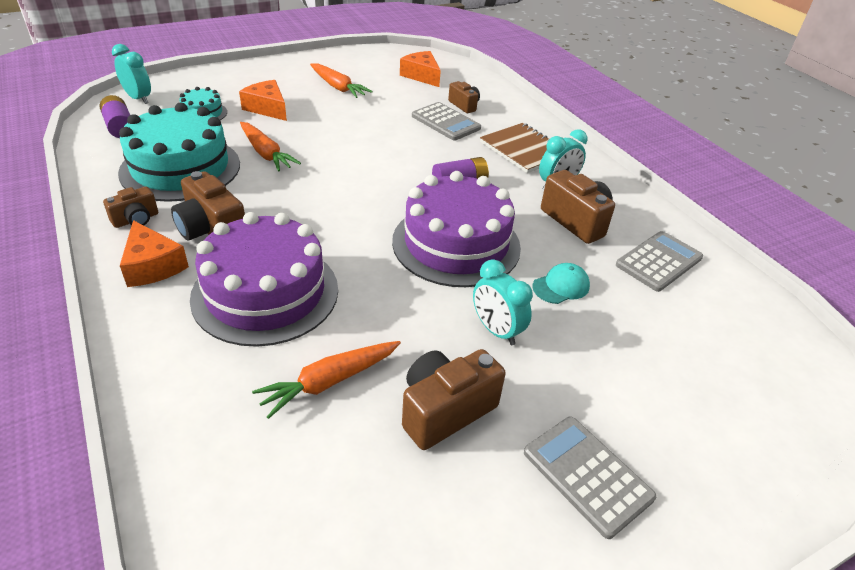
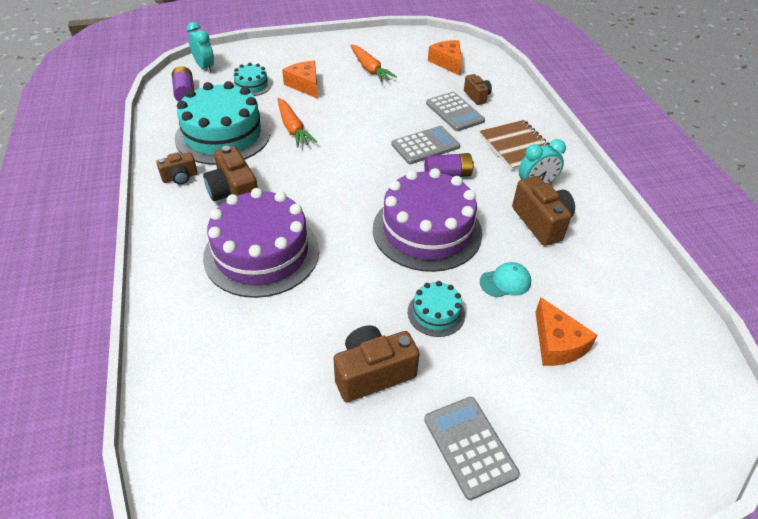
camera: 15 degrees right, 5 degrees up
(152, 266) = (184, 218): orange cheese -> orange cheese (557, 343)
(329, 382) = (290, 335): orange carrot -> none
(496, 330) = (436, 313): turquoise clock -> turquoise cake
(659, 261) = (604, 271): grey calculator -> grey calculator (425, 146)

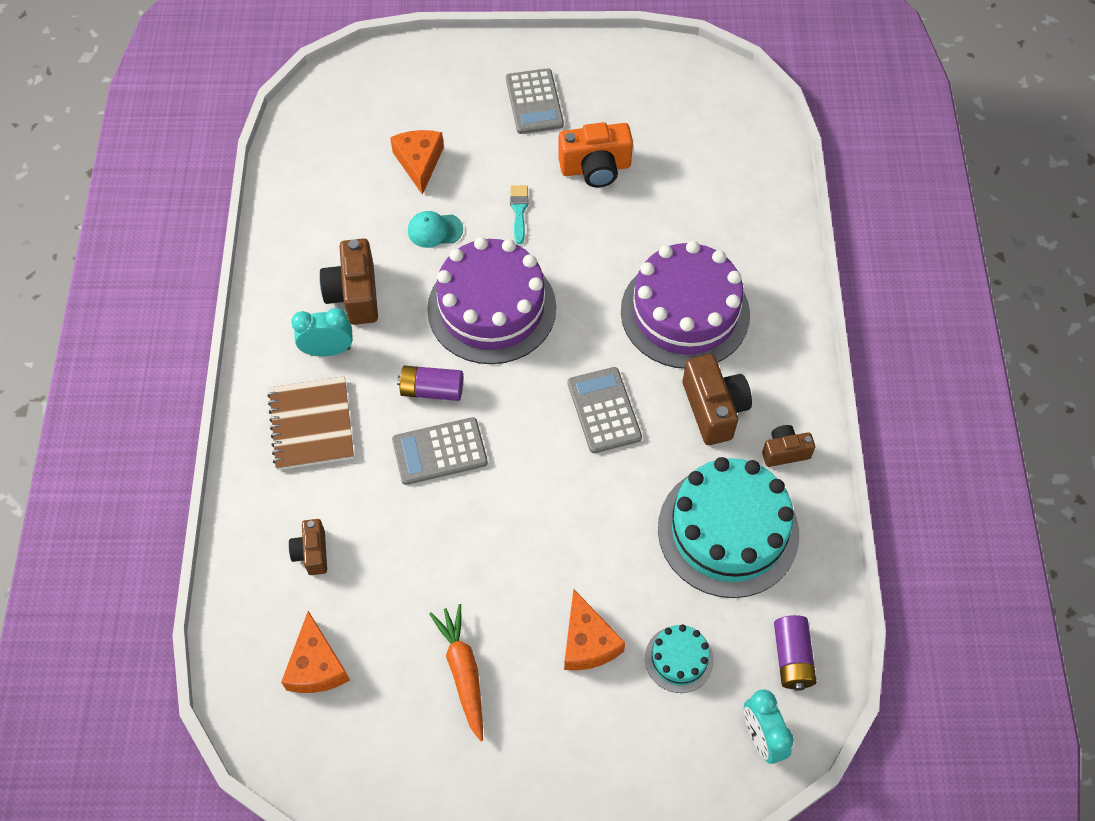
camera: 165 degrees left, 15 degrees up
(293, 128) = (622, 527): orange carrot -> none
(373, 373) = (595, 168): brown camera -> orange camera
(436, 313) = (519, 211): turquoise cake -> turquoise brush
(454, 112) = (365, 519): grey calculator -> grey calculator (604, 410)

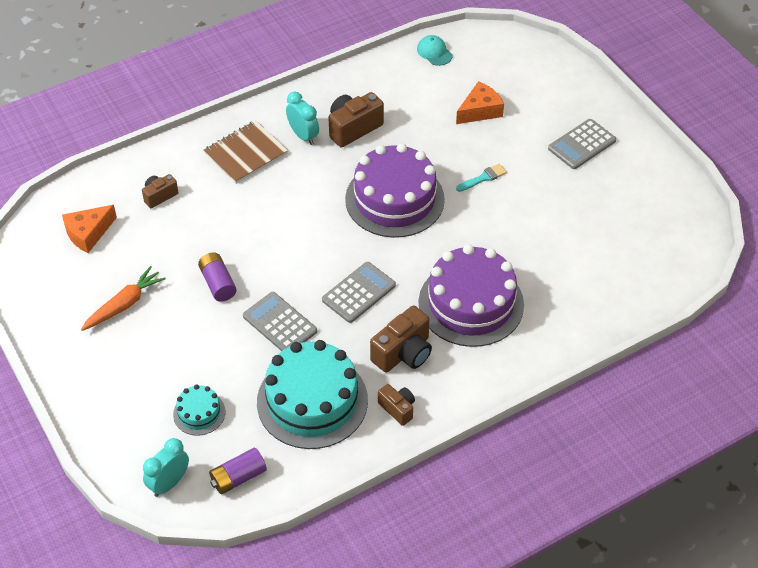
camera: 60 degrees right, 10 degrees down
(432, 390) = (310, 198): purple battery -> purple battery (218, 283)
(435, 230) = (433, 143): turquoise cap -> turquoise cap (434, 52)
(439, 452) = (269, 223): grey calculator -> grey calculator (279, 324)
(587, 642) = (182, 358): orange cheese -> none
(595, 168) = (553, 202): orange camera -> none

